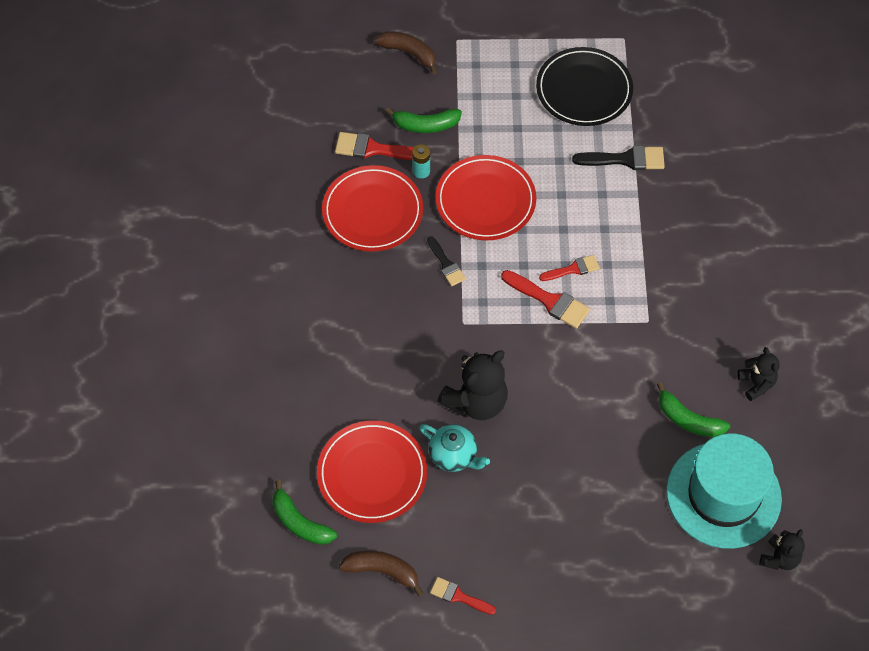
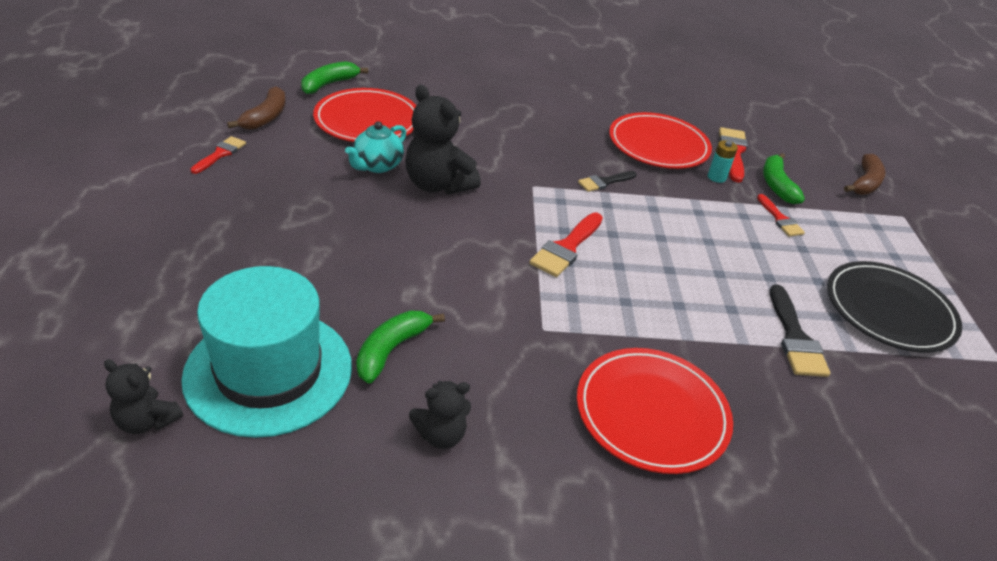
camera: 85 degrees right, 20 degrees down
(485, 201) = (692, 215): red plate -> red plate (651, 413)
(573, 269) = (613, 271): red brush -> red brush (780, 219)

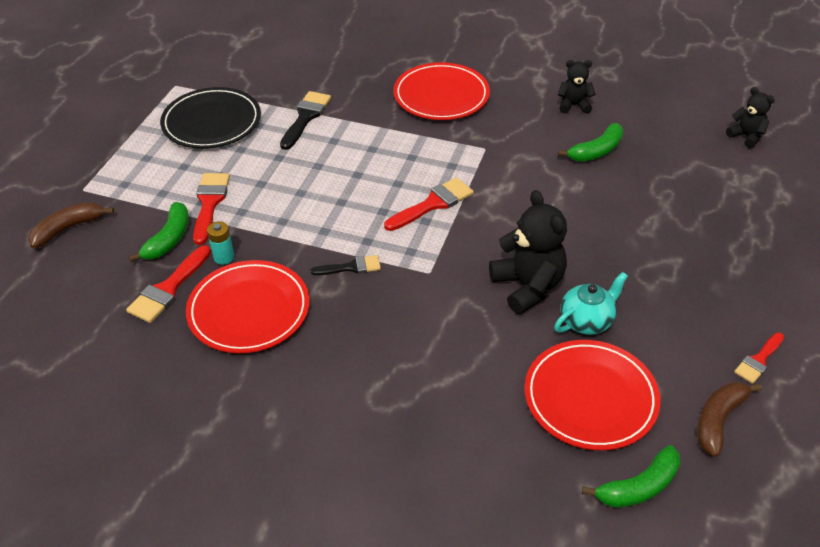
camera: 155 degrees left, 5 degrees up
(269, 371) = (678, 151): turquoise hat -> none
(780, 219) = (210, 203): red brush -> red brush, size x1.55

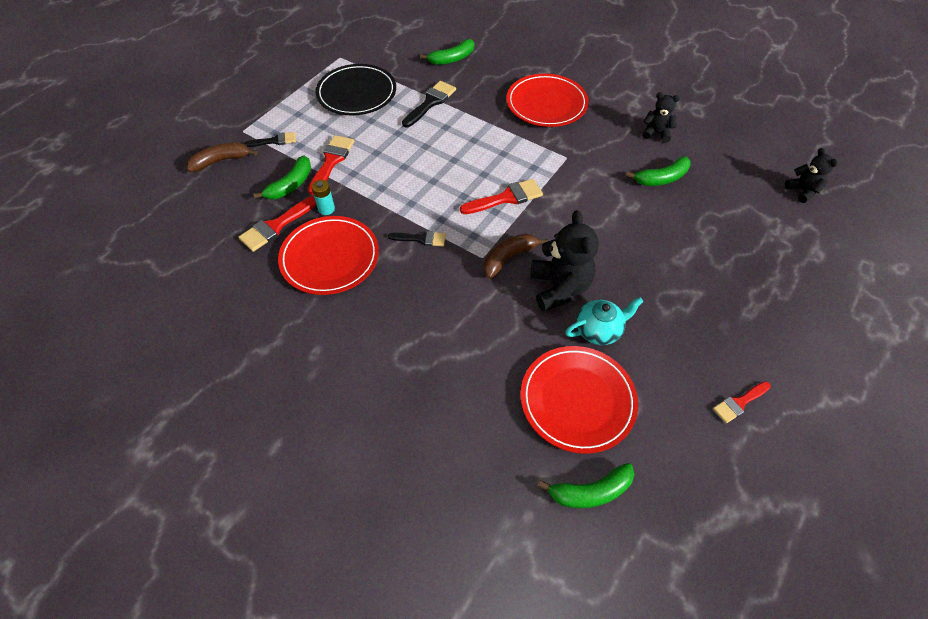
camera: 15 degrees right, 10 degrees up
(129, 193) = (274, 141): none -> black brush
(313, 65) = (452, 59): none -> green banana
(718, 420) = (683, 449): brown banana -> brown banana (508, 258)

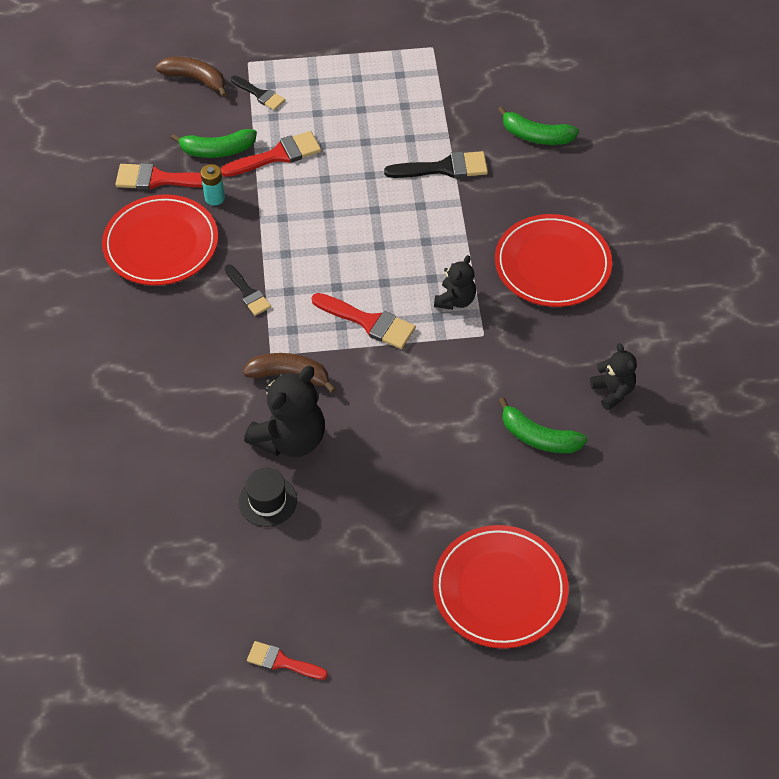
camera: 50 degrees right, 0 degrees up
(356, 93) = (392, 101): black plate -> none
(577, 400) = (171, 530): red plate -> red plate (500, 589)
(590, 491) = (86, 593): green banana -> none
(599, 330) = (267, 501): turquoise teapot -> black hat
(802, 191) = (659, 583): black teddy bear -> black teddy bear (455, 300)

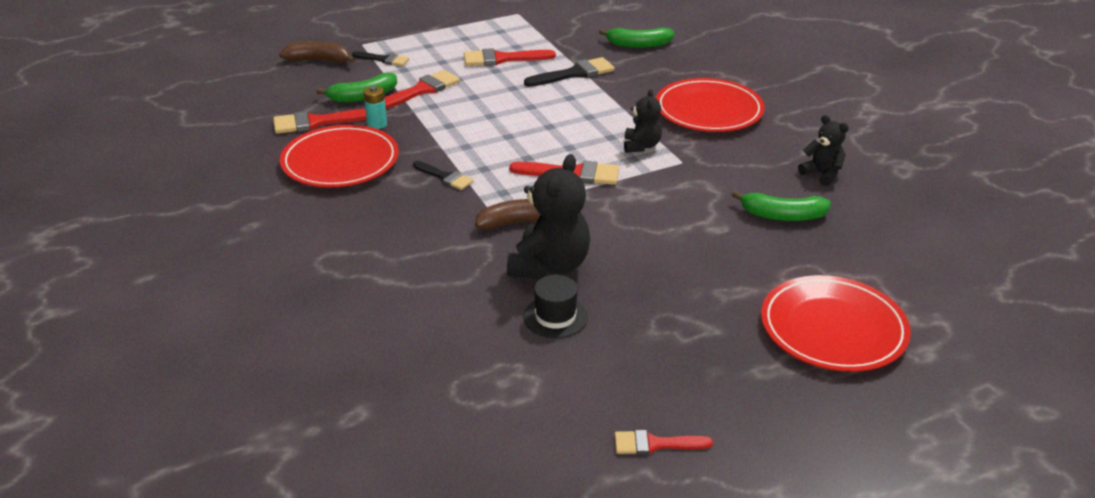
camera: 20 degrees left, 20 degrees down
(380, 124) = (502, 59): none -> red brush

